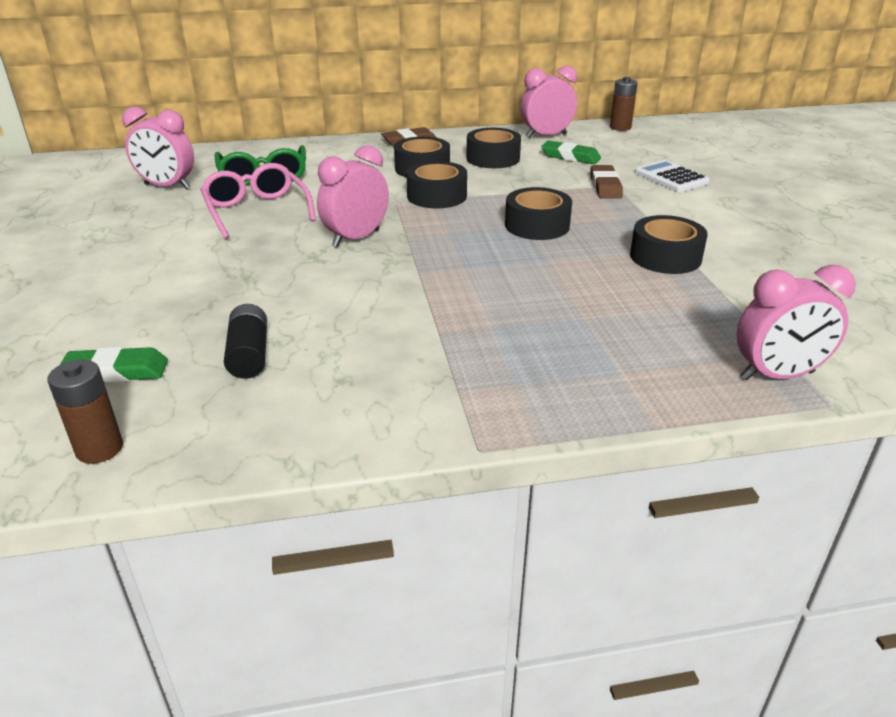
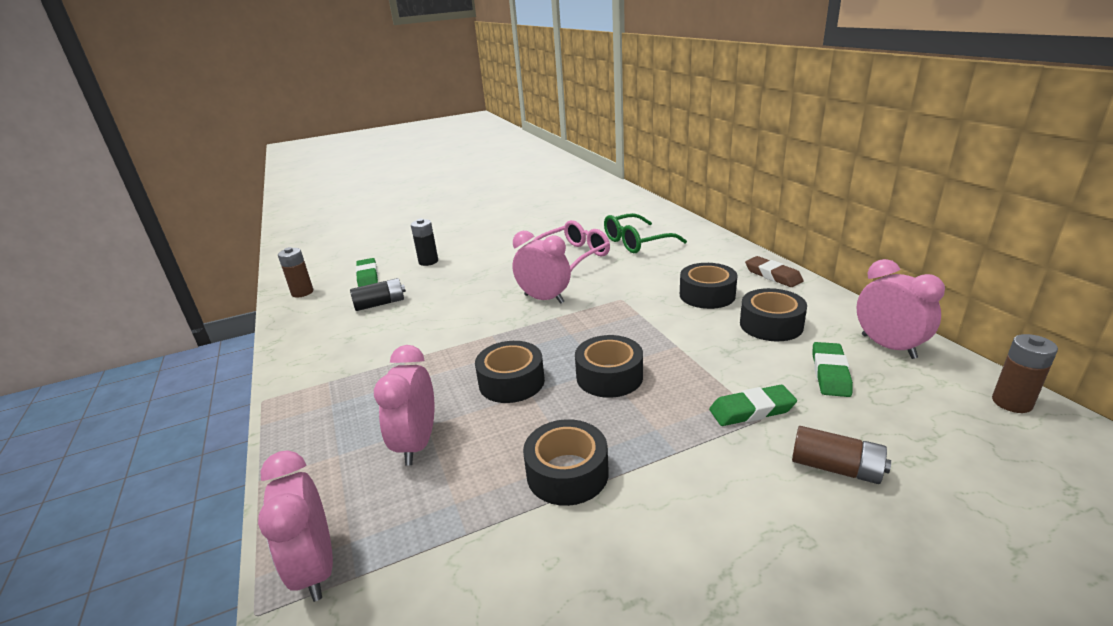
camera: 80 degrees right, 5 degrees down
(132, 311) = (428, 261): none -> black battery
(167, 186) = (597, 222): pink clock -> pink clock (417, 444)
(437, 196) = (646, 314): black tape -> black tape (511, 382)
(605, 186) = (751, 410): brown eraser -> green eraser
(671, 177) = (836, 468): white calculator -> brown battery

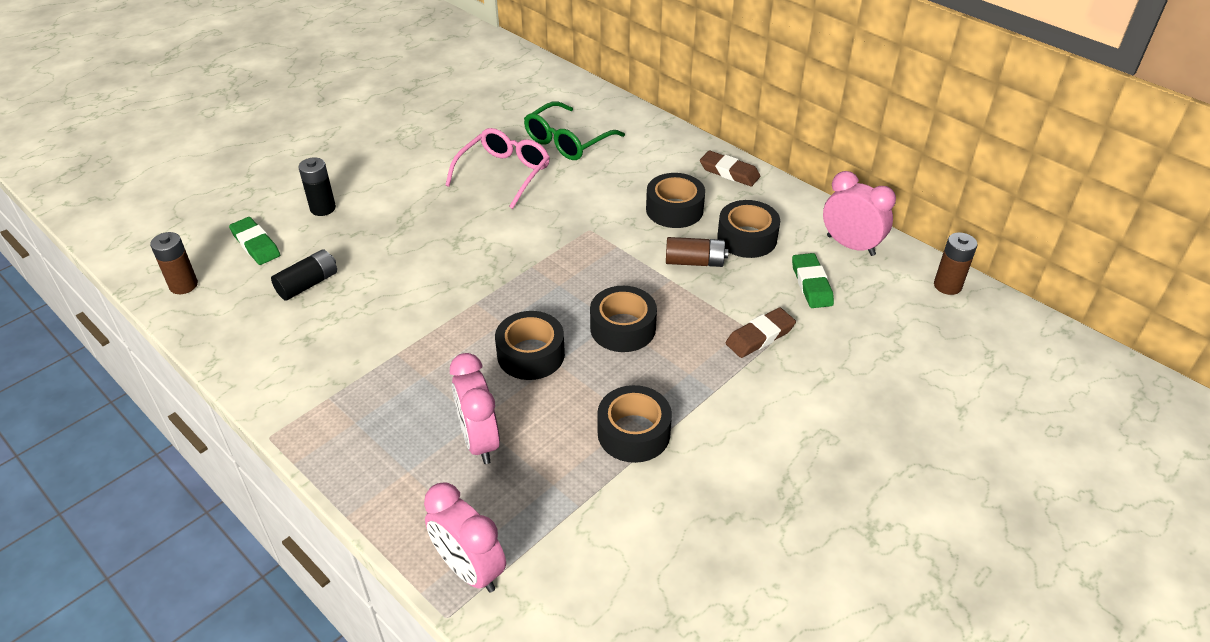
camera: 25 degrees left, 15 degrees up
(544, 299) = (504, 243): pink clock -> none
(751, 410) = (760, 336): green eraser -> brown eraser
(836, 468) = (837, 374): brown battery -> brown battery (694, 262)

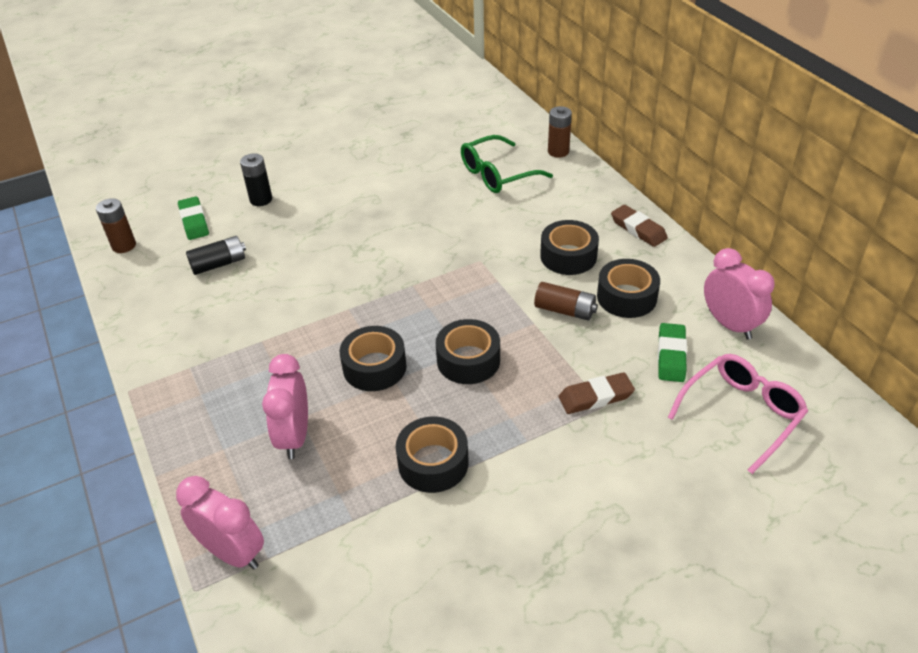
camera: 20 degrees right, 0 degrees up
(470, 569) = (233, 552): pink clock -> pink clock turned 150 degrees clockwise
(504, 173) = (427, 195): pink glasses -> pink glasses (741, 414)
(947, 286) = (816, 387): brown battery -> brown battery (558, 151)

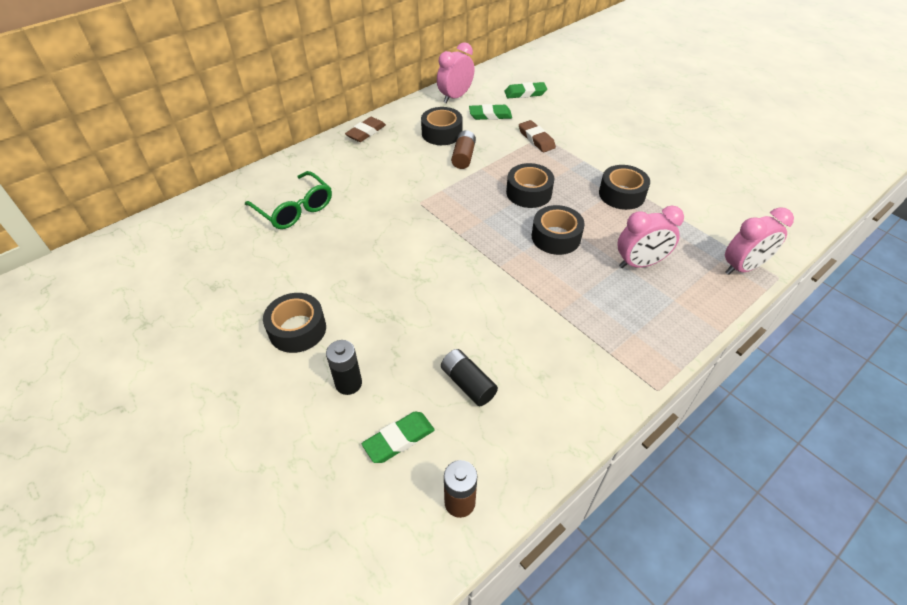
camera: 105 degrees left, 5 degrees up
(233, 552) = (743, 267): pink clock -> pink clock turned 135 degrees counterclockwise
(558, 151) = (258, 178): brown battery -> none
(568, 256) = (404, 160): black tape -> black tape (297, 329)
(741, 414) = (525, 93): pink glasses -> green eraser

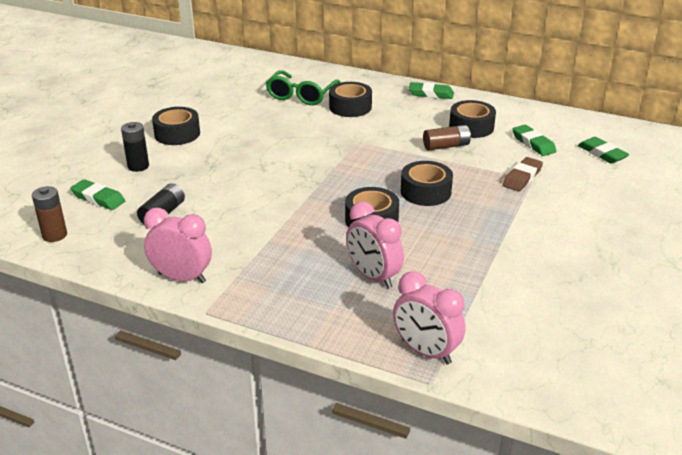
camera: 65 degrees right, 15 degrees down
(366, 132) = (431, 94): brown eraser -> green eraser
(455, 97) = (542, 118): pink clock -> pink clock (182, 278)
(621, 194) = (480, 247): black tape -> black tape (350, 107)

